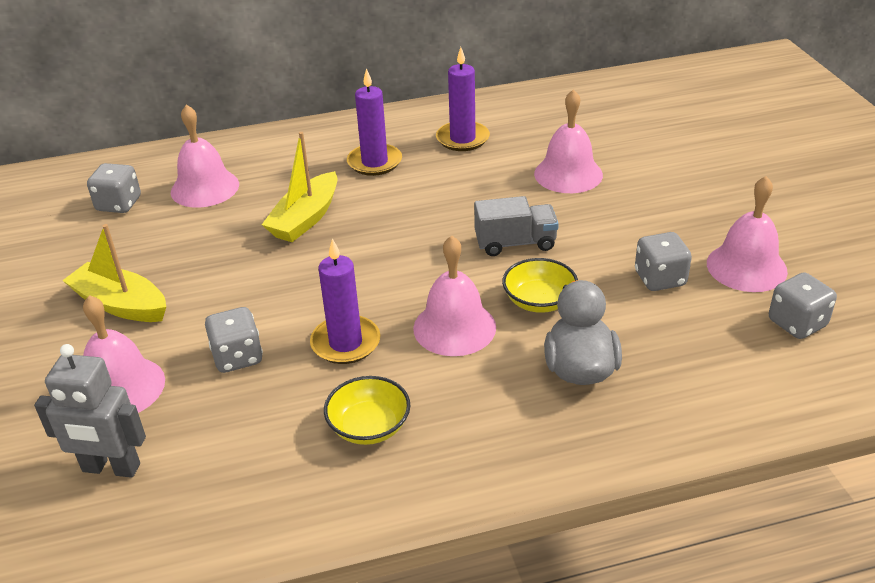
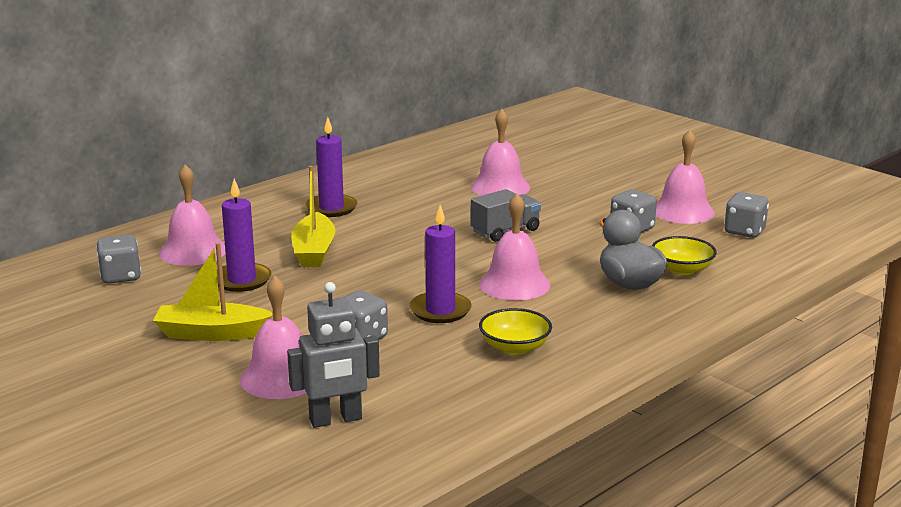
camera: 30 degrees left, 15 degrees down
(462, 139) = (390, 182): purple candle -> purple candle (242, 280)
(539, 301) = (560, 257): yellow bowl -> yellow bowl (682, 269)

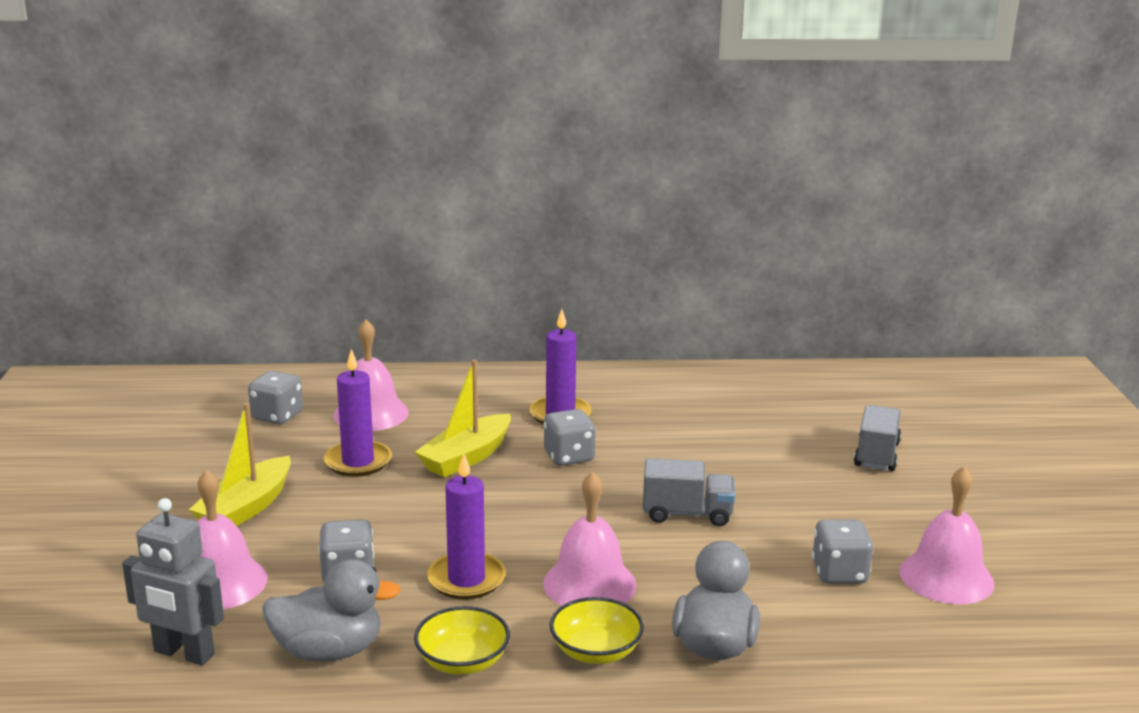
camera: 40 degrees right, 0 degrees up
(212, 333) = (246, 508): yellow boat -> yellow boat turned 105 degrees counterclockwise
(427, 377) = (329, 651): none -> grey duck
(500, 187) = (772, 456): pink bell -> none
(554, 168) = (876, 455): none -> grey truck
(682, 269) = (811, 657): yellow bowl -> yellow bowl (596, 651)
(744, 231) = (985, 642): grey dice -> grey dice (569, 457)

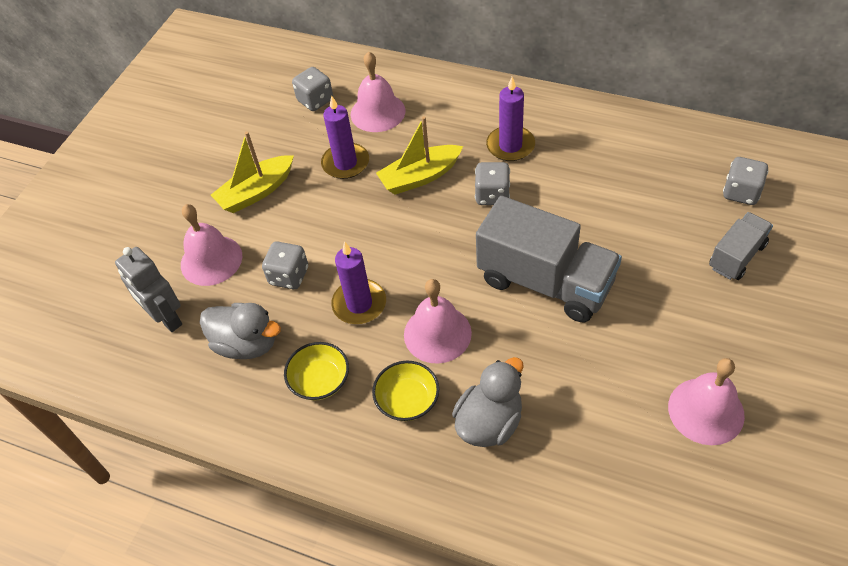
camera: 30 degrees right, 30 degrees up
(687, 514) = (545, 282): grey truck -> grey truck, size x1.87
(839, 573) = (623, 380): grey dice -> grey dice (741, 192)

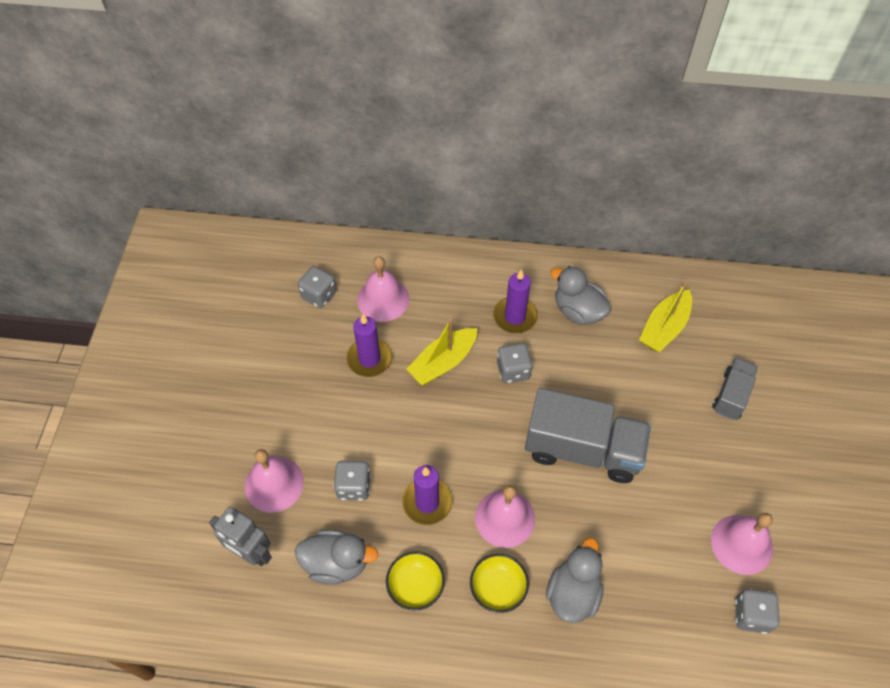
camera: 20 degrees left, 5 degrees up
(256, 192) = (294, 404): yellow boat -> yellow boat (664, 327)
(581, 150) = (578, 311): none -> grey duck
(741, 192) = (720, 333): grey dice -> grey dice (751, 615)

